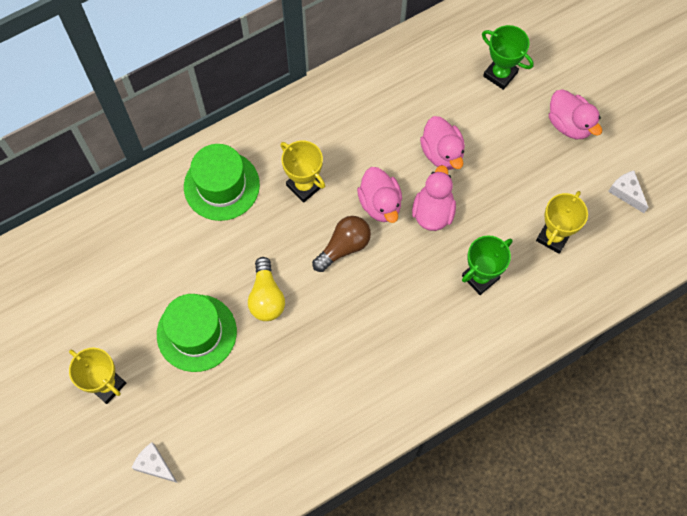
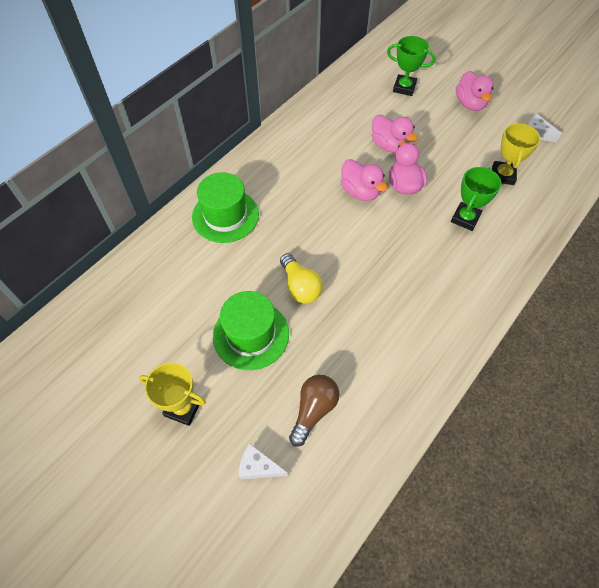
camera: 20 degrees left, 10 degrees down
(304, 186) = (294, 196): yellow trophy -> none
(344, 247) = (347, 230): brown light bulb -> brown light bulb (313, 410)
(569, 124) = (470, 104): pink duck -> pink duck turned 45 degrees clockwise

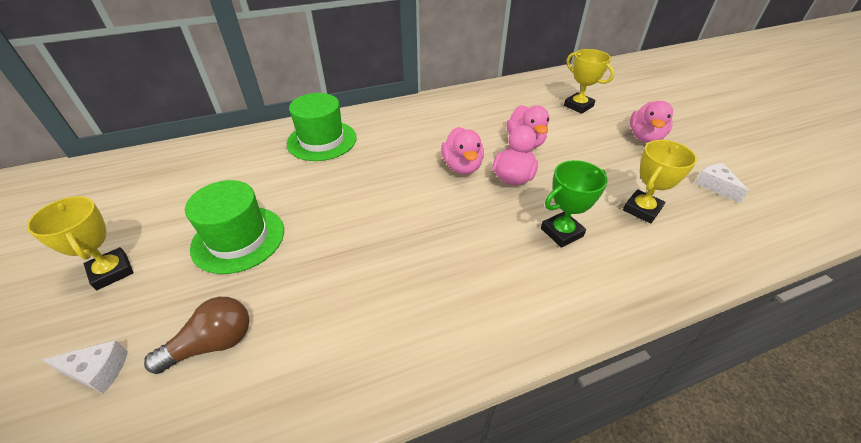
camera: 30 degrees right, 15 degrees down
(258, 467) = (98, 371): white cheese -> white cheese turned 135 degrees clockwise
(300, 286) = (326, 219): yellow light bulb -> none
(404, 88) = (578, 106): green trophy -> yellow trophy

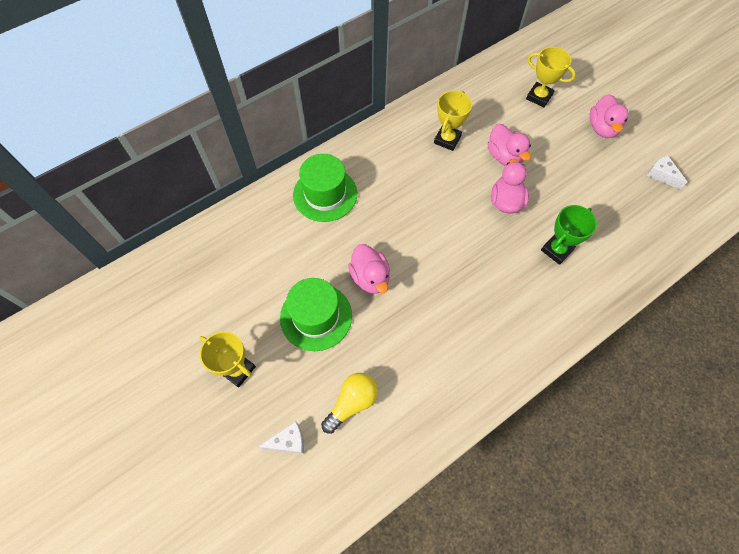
camera: 15 degrees left, 20 degrees up
(213, 344) = (352, 403): brown light bulb -> yellow light bulb
(462, 166) = (460, 198): pink duck -> pink duck (370, 277)
(642, 209) = (610, 213): yellow trophy -> yellow trophy (447, 140)

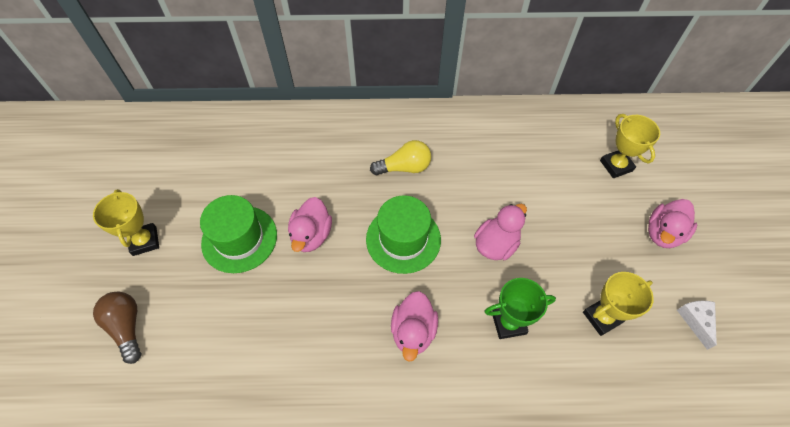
camera: 35 degrees right, 5 degrees down
(288, 441) = (127, 327): white cheese -> brown light bulb
(325, 194) = (336, 142): green hat -> green hat (403, 239)
(352, 403) = (202, 332): yellow light bulb -> yellow light bulb (404, 167)
(447, 140) = (486, 156): yellow trophy -> yellow trophy (602, 317)
(504, 156) = (530, 202): pink duck -> pink duck (413, 331)

